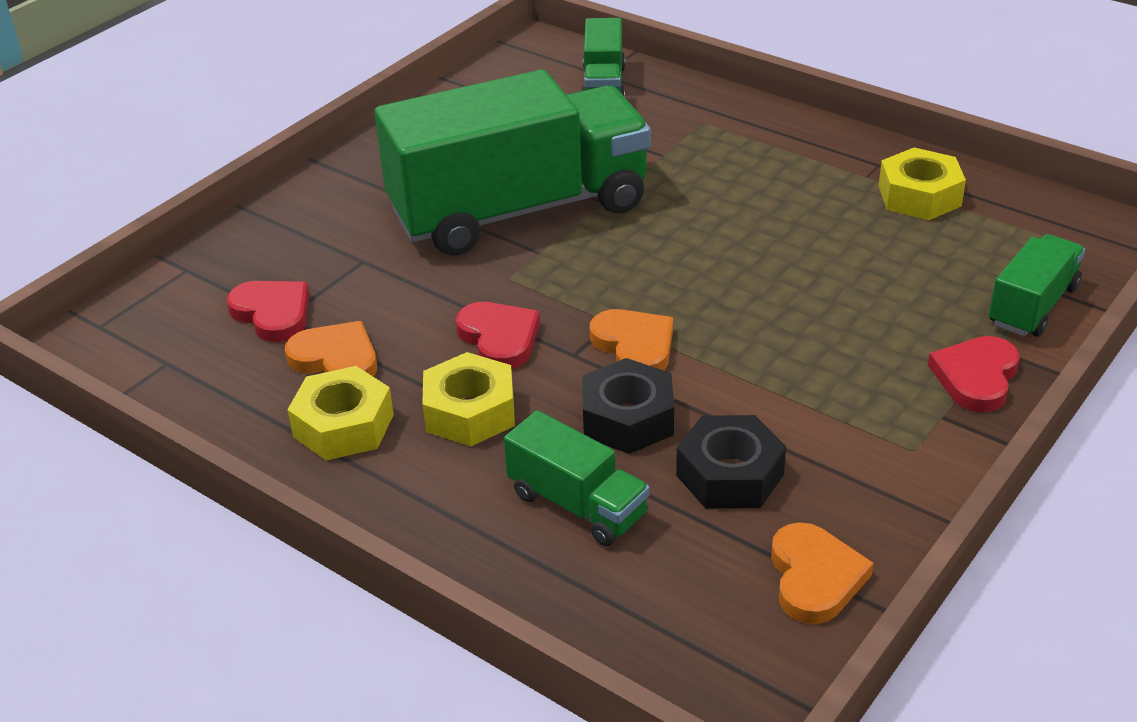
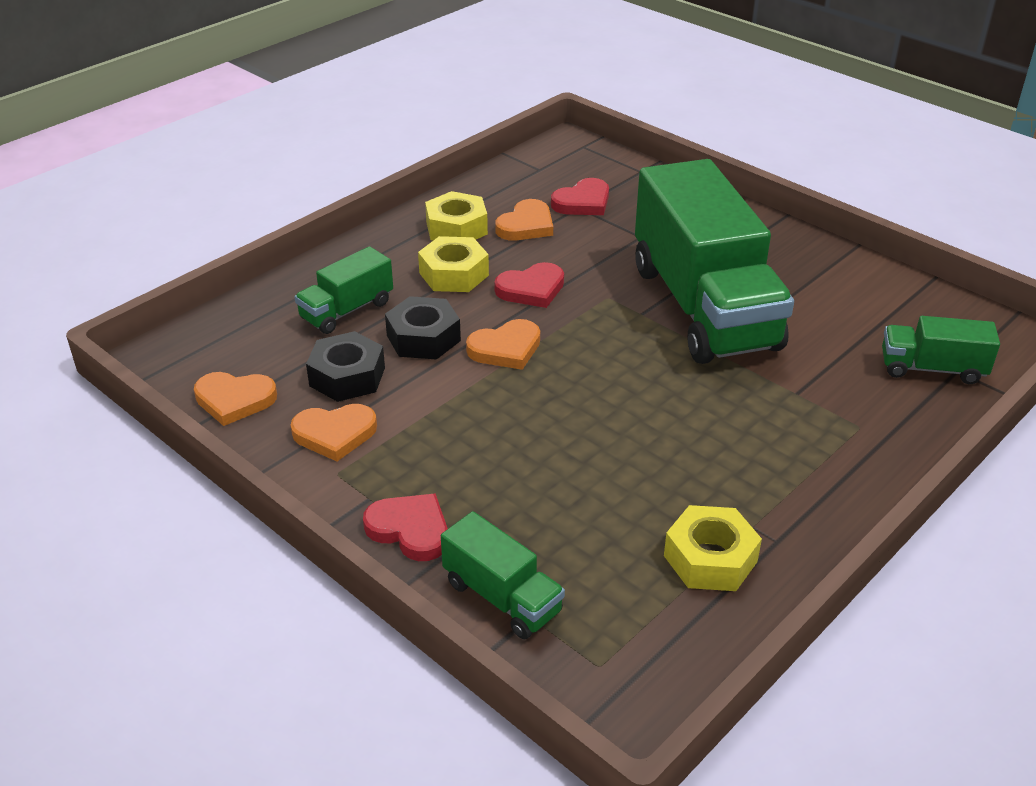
camera: 95 degrees right, 0 degrees up
(847, 464) = (335, 434): none -> orange heart

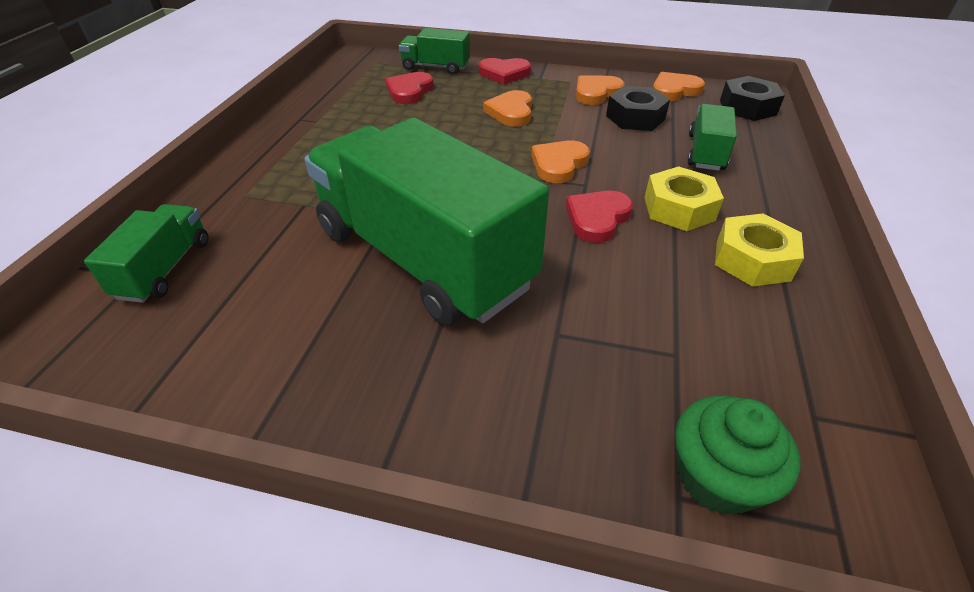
camera: 150 degrees right, 5 degrees up
(423, 338) = (625, 152): black nut -> black nut (747, 107)
(526, 225) = (694, 294): orange heart -> orange heart (511, 112)
(583, 202) = (680, 366): red heart -> red heart (409, 91)
(616, 169) = (717, 477): none -> green cupcake
(710, 559) = (337, 102): yellow nut -> none
(932, 369) = (165, 269): green truck -> green truck turned 60 degrees counterclockwise

